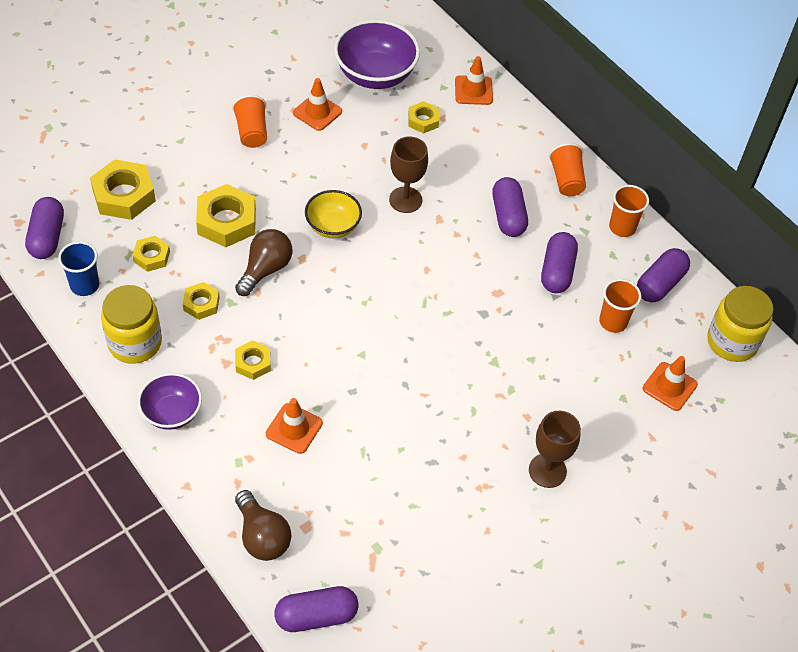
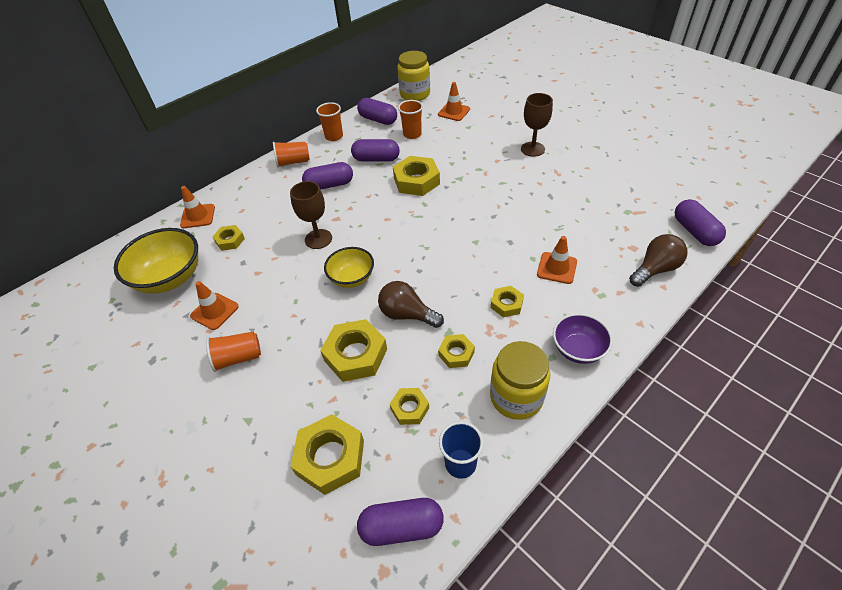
camera: 90 degrees left, 5 degrees down
(375, 75) = (170, 278): purple bowl -> yellow bowl
(497, 311) = (416, 181): none -> yellow nut

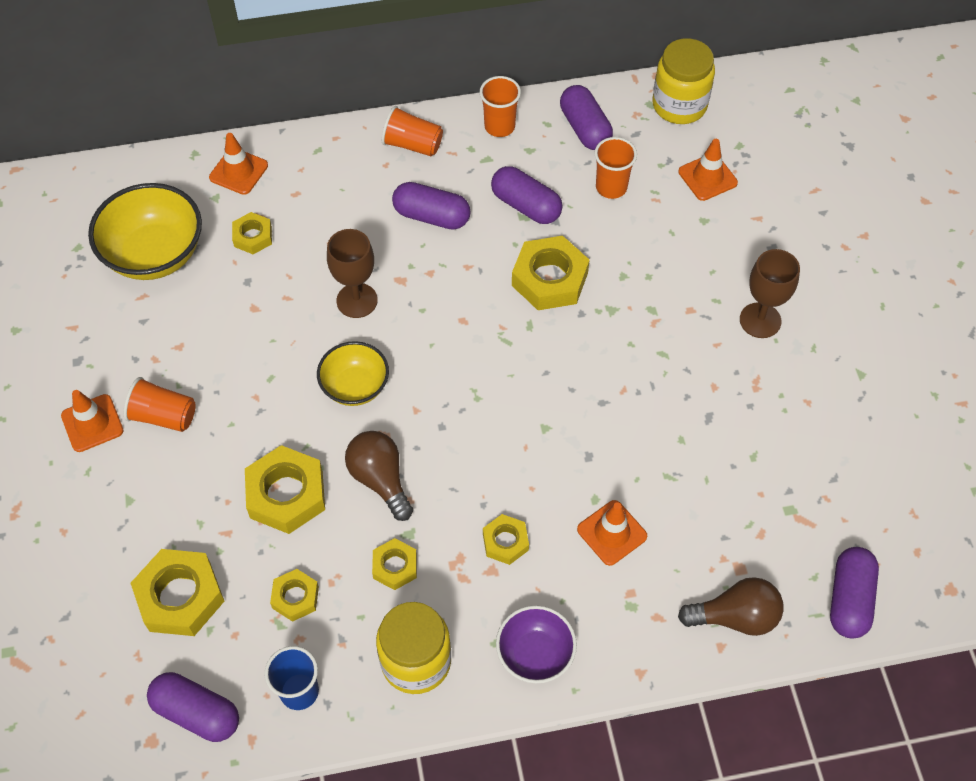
camera: 30 degrees right, 10 degrees up
(214, 311) = (175, 335): orange traffic cone -> orange traffic cone (92, 423)

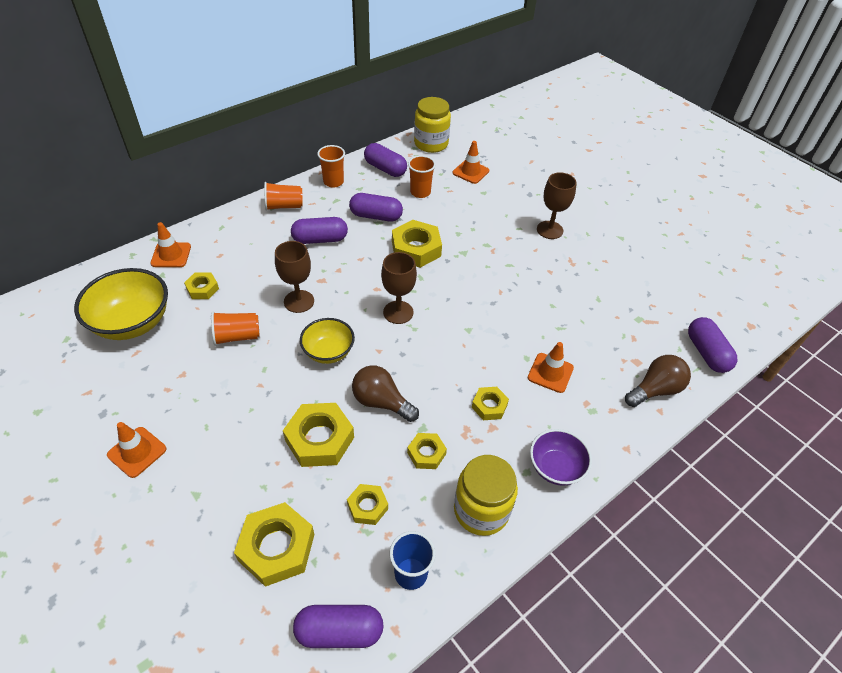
camera: 30 degrees left, 10 degrees down
(164, 416) = (194, 424): orange cup -> orange cup (237, 336)
(470, 366) = (398, 312): none -> brown goblet

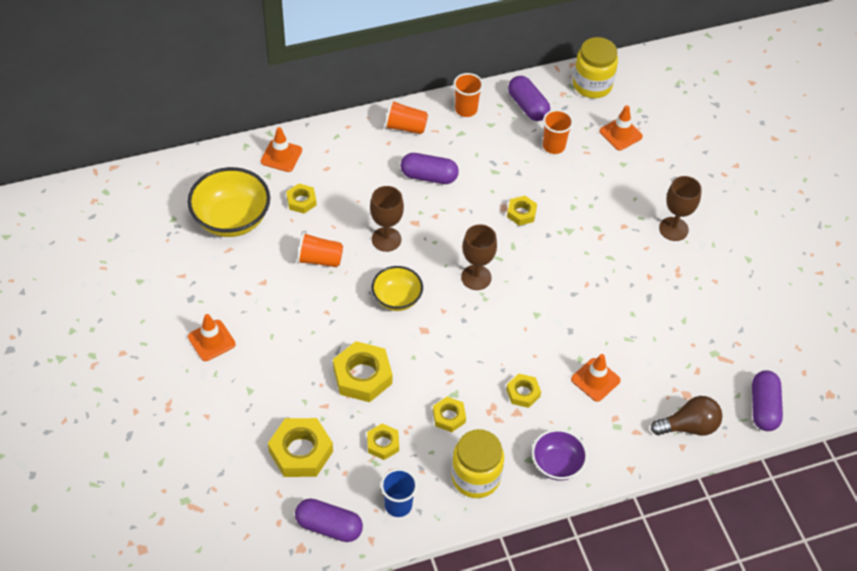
camera: 20 degrees right, 5 degrees up
(376, 216) = (495, 163): purple capsule -> none
(381, 402) = (427, 360): brown light bulb -> none
(416, 249) = (521, 213): yellow nut -> yellow nut, size x0.56

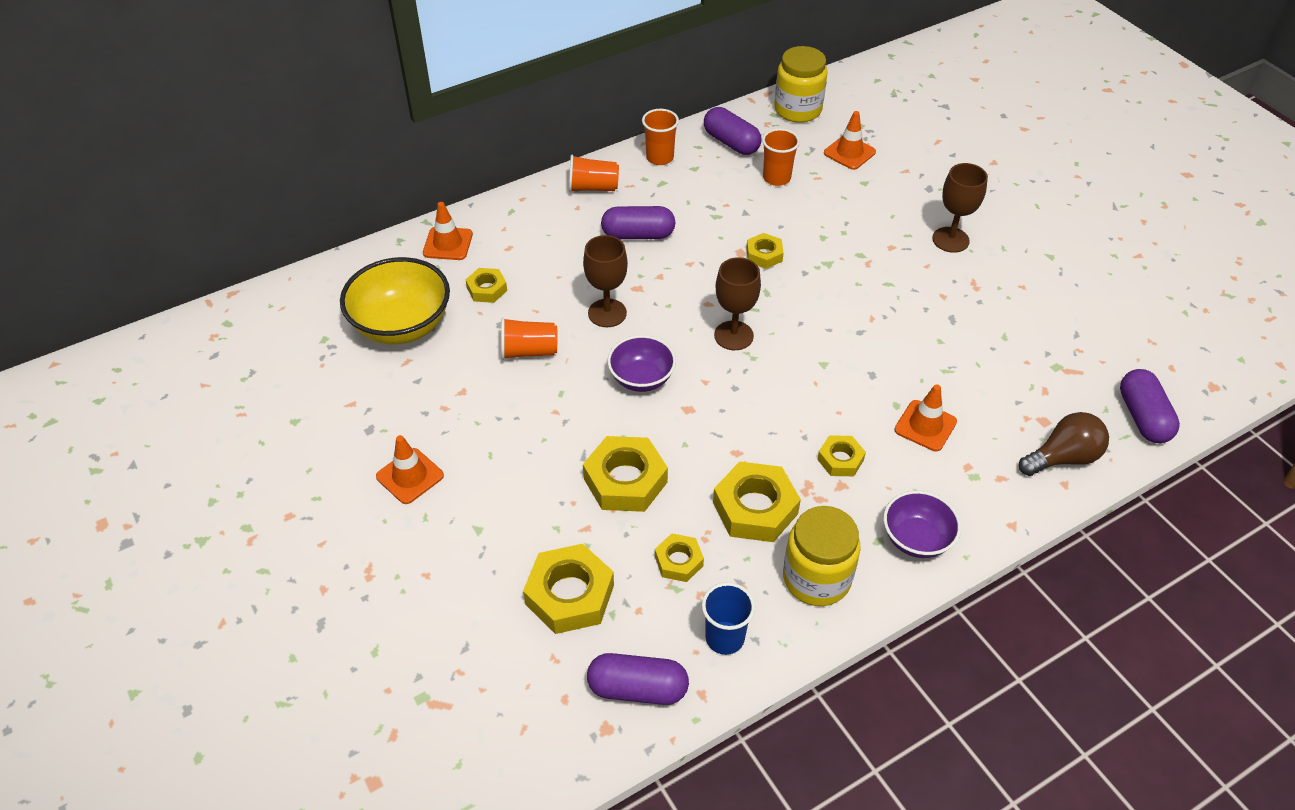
camera: 10 degrees left, 5 degrees down
(397, 298) = (641, 378): yellow bowl -> purple bowl
(449, 416) = (755, 508): yellow nut -> yellow nut, size x1.78

